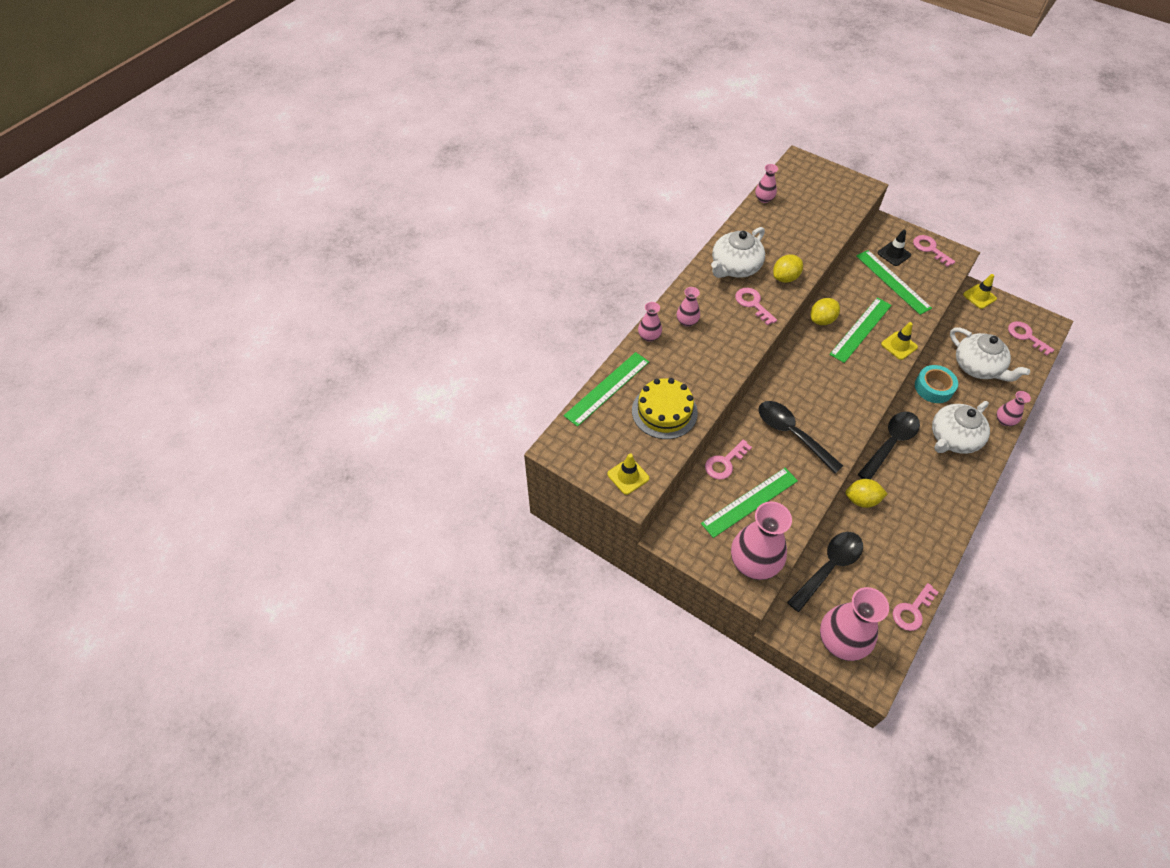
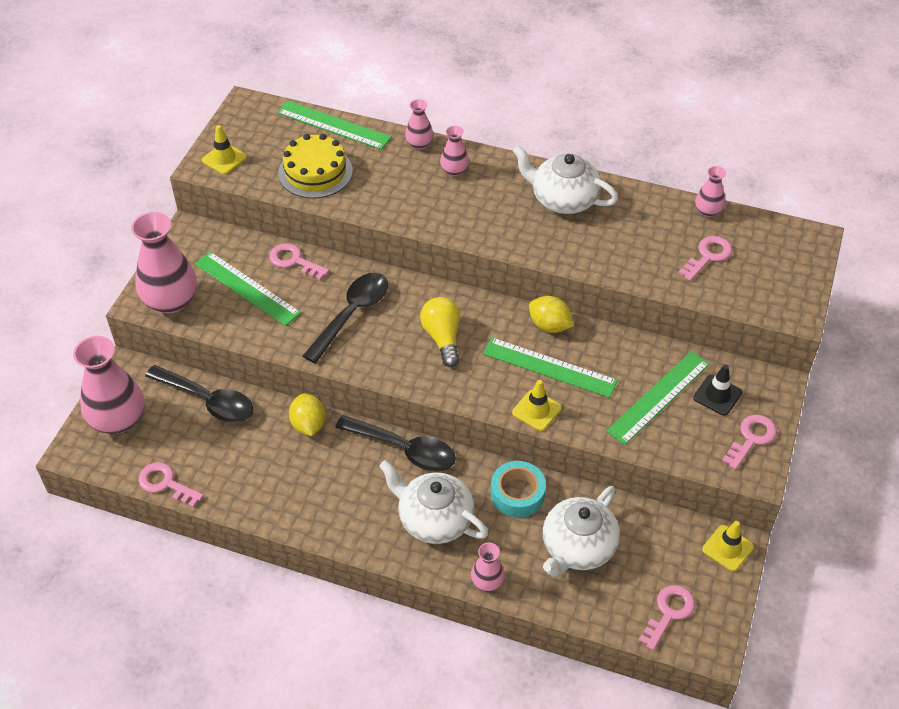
camera: 75 degrees right, 5 degrees down
(753, 304) = (506, 223): pink key -> pink key (708, 256)
(785, 278) = (566, 247): yellow lemon -> none
(825, 382) = (442, 338): none -> yellow light bulb

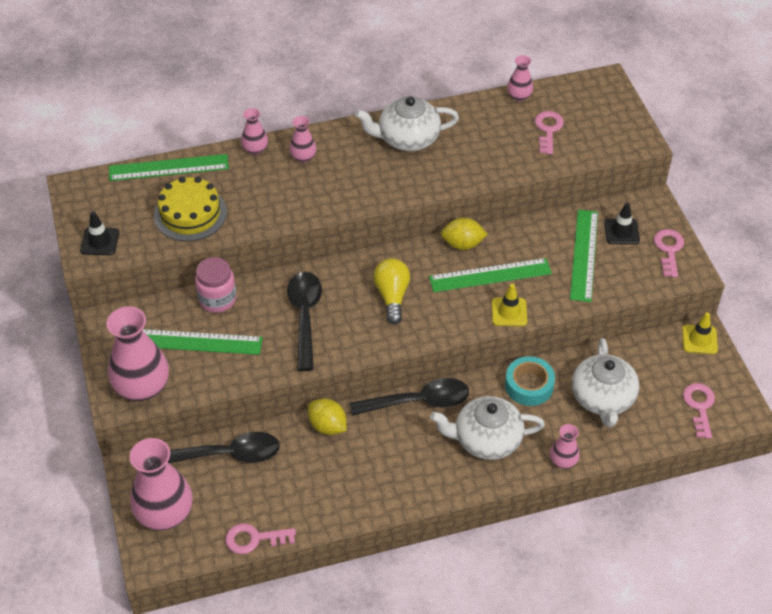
camera: 35 degrees left, 0 degrees up
(224, 159) = (100, 241): yellow traffic cone -> black traffic cone
(294, 261) = (217, 299): pink key -> pink jar
(442, 338) = (392, 296): yellow light bulb -> yellow light bulb turned 45 degrees clockwise

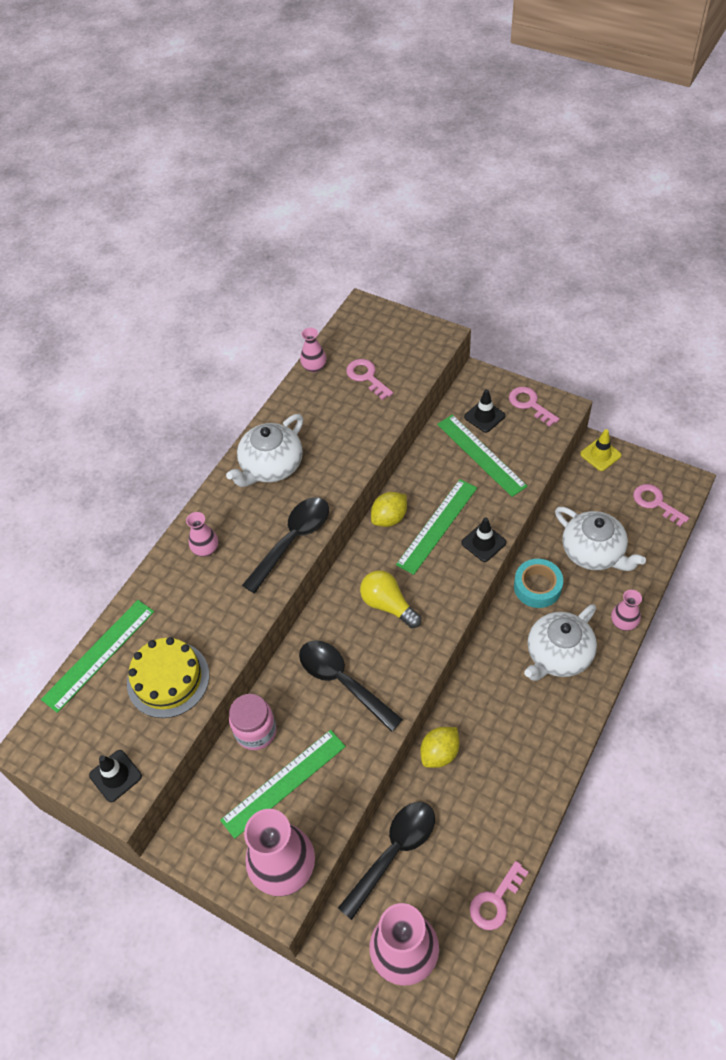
camera: 40 degrees left, 5 degrees up
(255, 149) = (157, 575): pink vase -> none
(327, 426) = (440, 753): yellow lemon -> yellow lemon turned 45 degrees counterclockwise
(418, 402) = (480, 670): black spoon -> black spoon (293, 540)
(509, 312) = (483, 543): yellow traffic cone -> black traffic cone

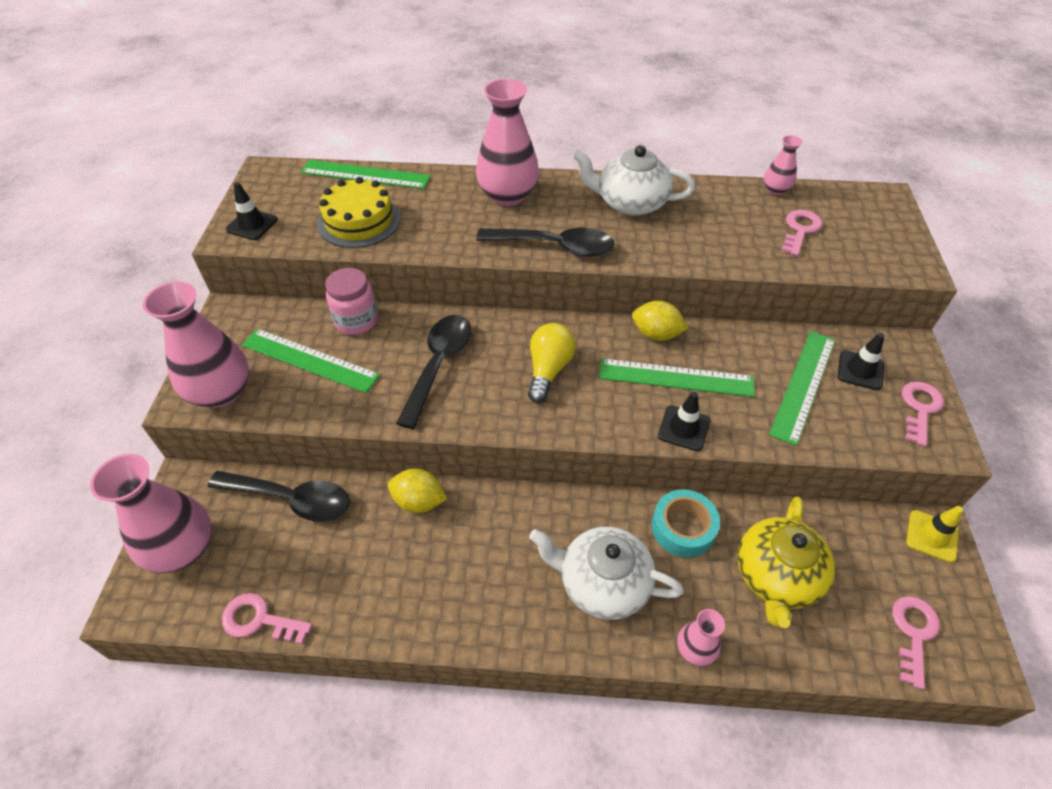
camera: 60 degrees right, 5 degrees down
(206, 549) = (508, 195): pink vase -> pink vase, size x2.00
(593, 552) = (776, 576): white teapot -> yellow teapot

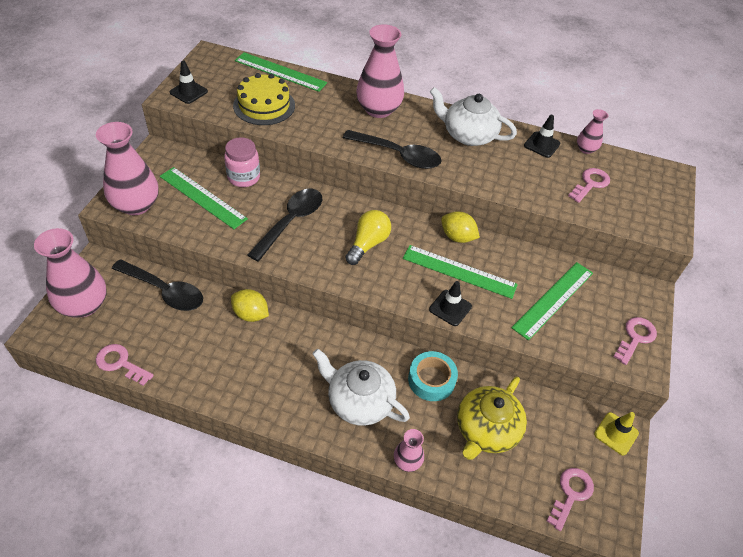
camera: 10 degrees right, 0 degrees up
(860, 370) = (602, 299): black traffic cone -> black traffic cone (542, 145)

